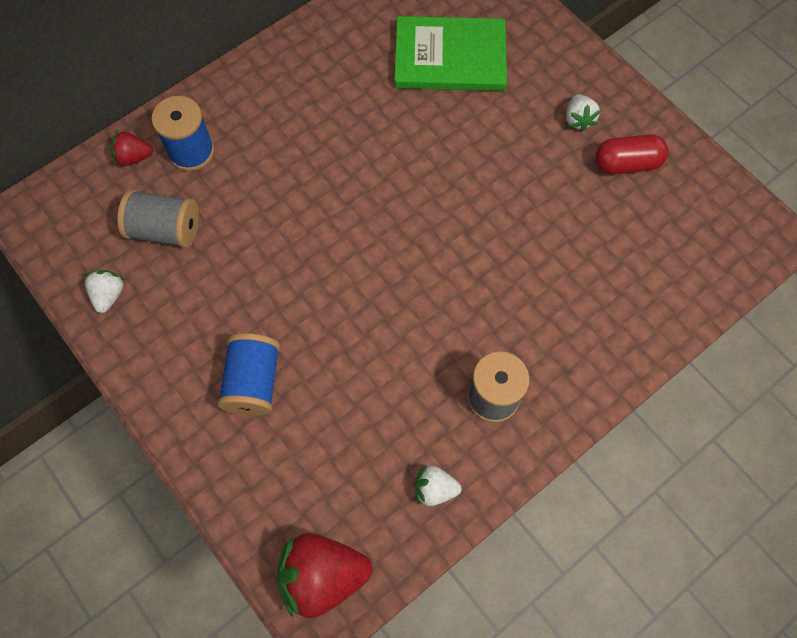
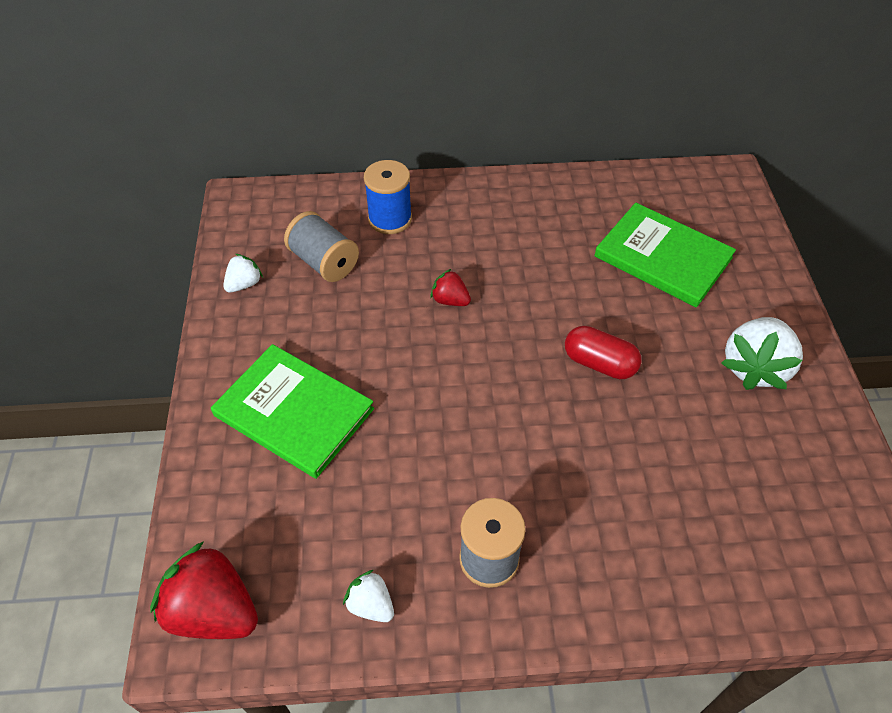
camera: 35 degrees right, 15 degrees down
(133, 157) = (344, 201): red strawberry -> red strawberry (450, 300)
(253, 382) = (294, 412): blue spool -> green book
(578, 120) = (754, 367): white strawberry -> white strawberry, size x1.91
(626, 164) = (779, 431): red capsule -> red capsule (599, 363)

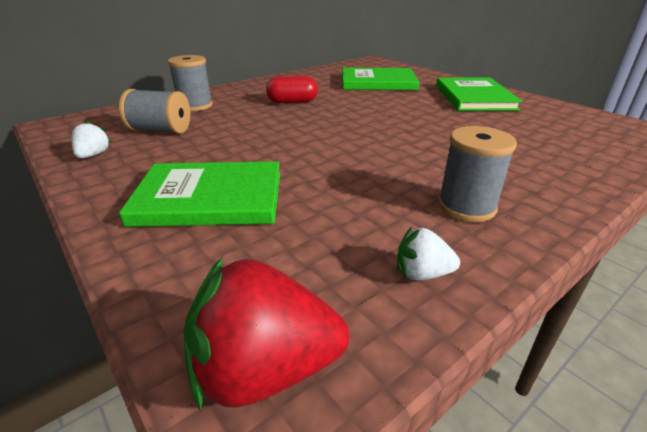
camera: 35 degrees left, 20 degrees down
(390, 219) = (195, 106): blue spool -> grey spool
(450, 300) = (277, 120): red strawberry -> none
(599, 363) = (400, 116): red capsule -> red capsule (292, 102)
(754, 367) = (474, 97): white strawberry -> green book

